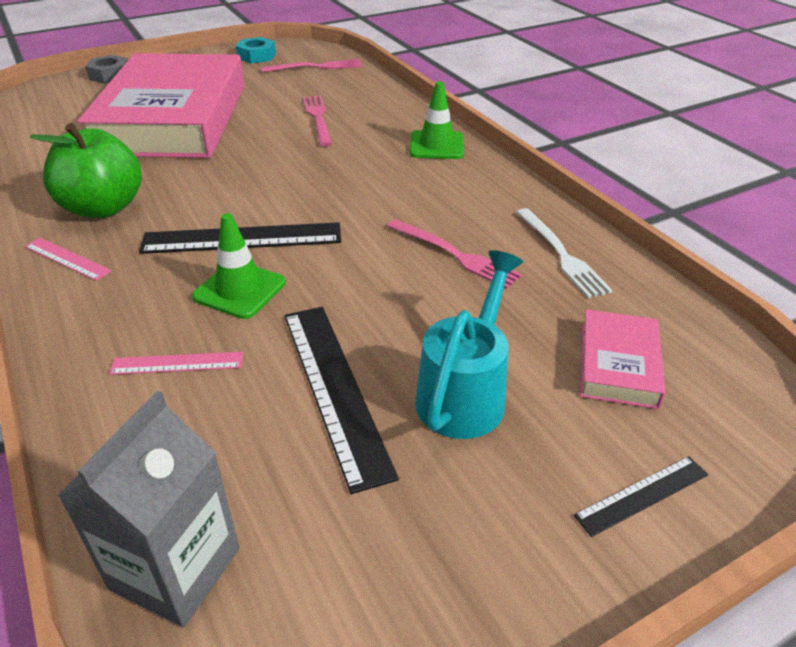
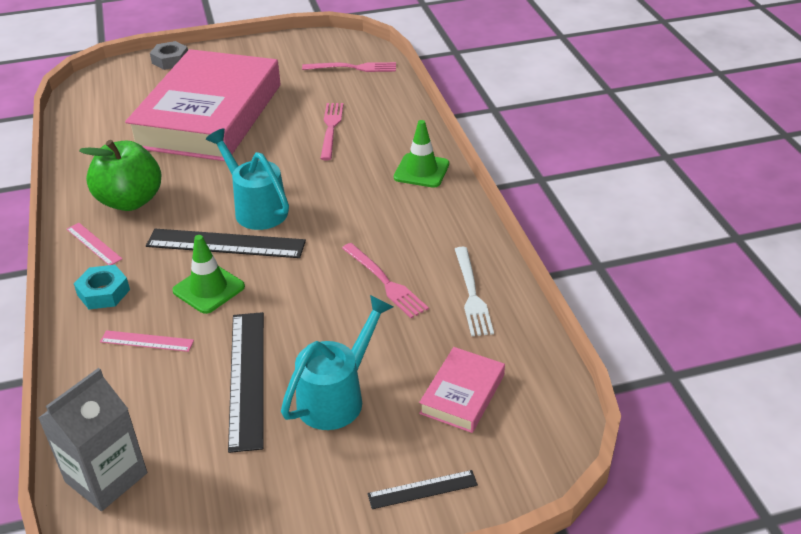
camera: 15 degrees right, 0 degrees up
(256, 56) = (304, 49): turquoise nut -> turquoise nut (103, 292)
(265, 199) = (256, 209): none -> turquoise watering can

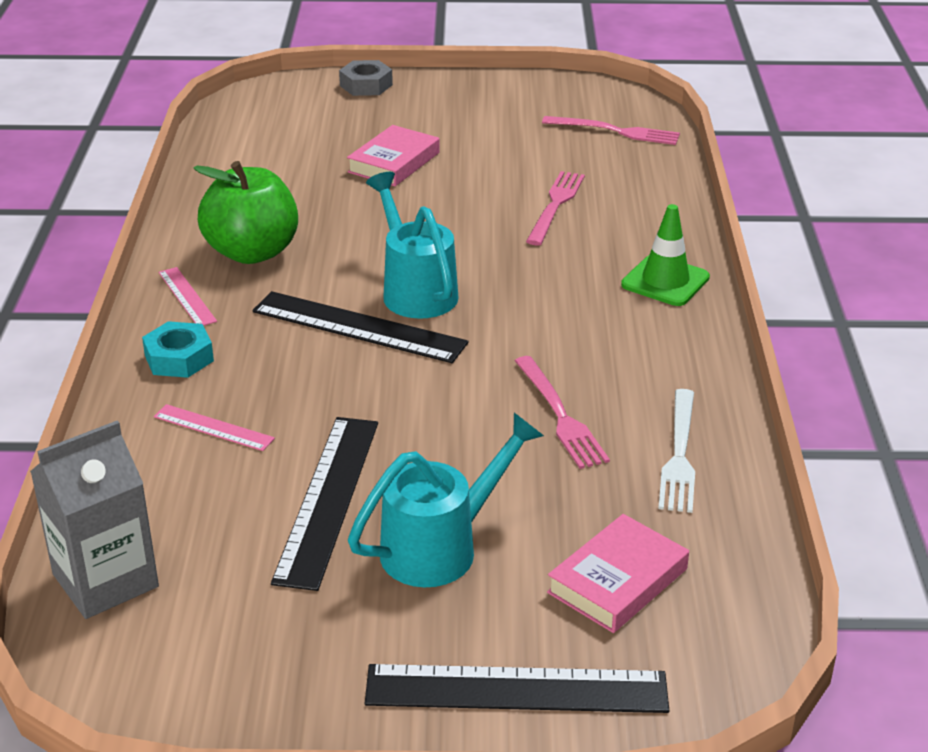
camera: 15 degrees right, 5 degrees down
(209, 115) = (394, 162): pink book -> pink book, size x0.40
(209, 289) = (316, 379): green traffic cone -> none
(422, 489) = (516, 689): black ruler -> black ruler, size x1.90

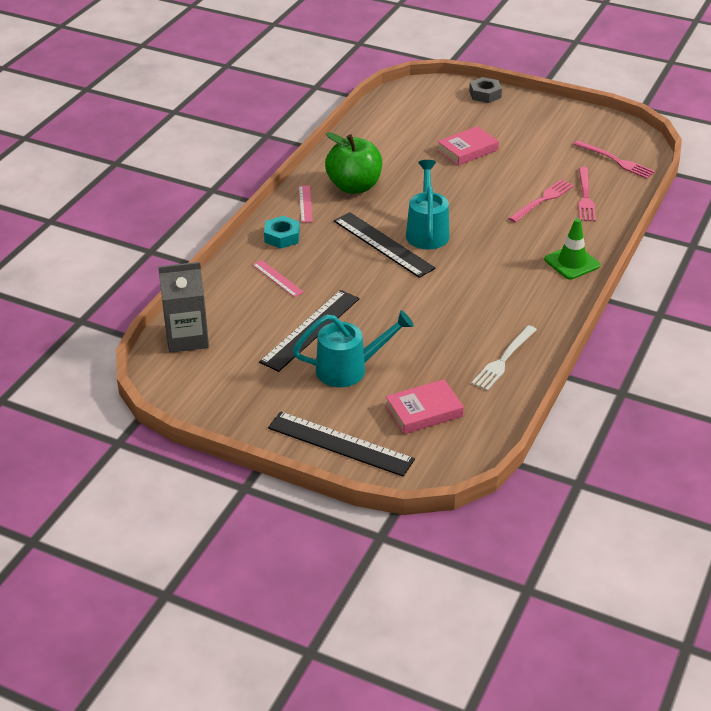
camera: 25 degrees right, 5 degrees up
(560, 416) = (456, 321): pink fork -> pink fork (585, 197)

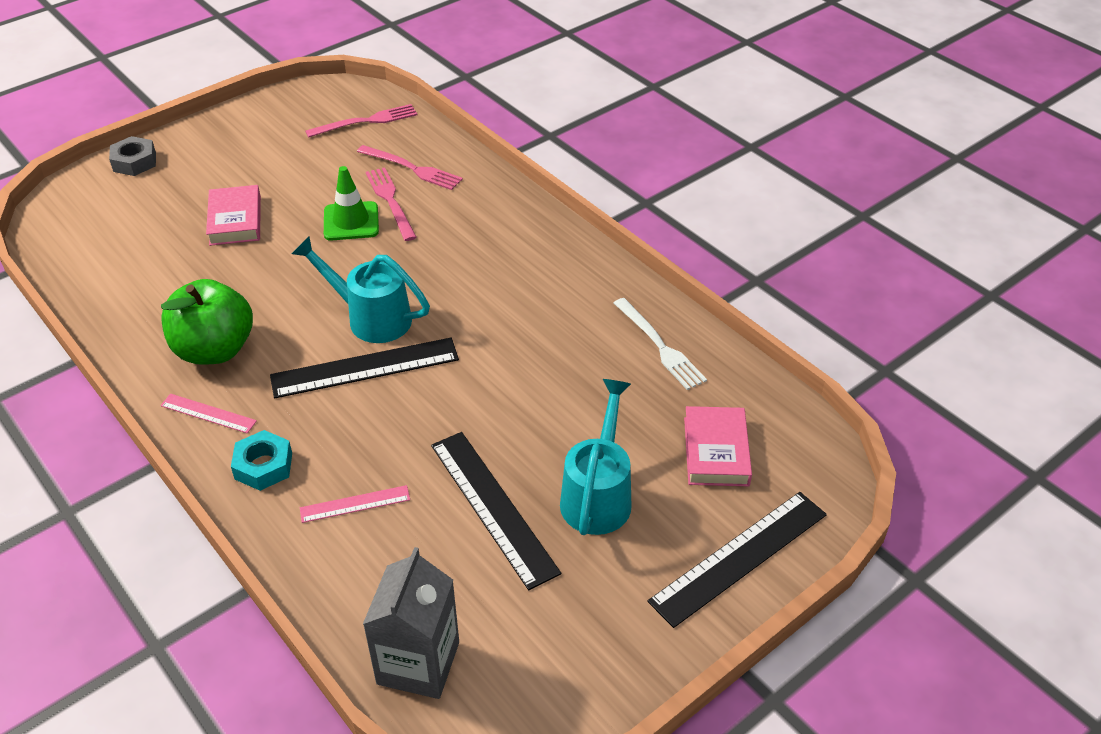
camera: 65 degrees left, 5 degrees up
(572, 262) = (522, 225): green traffic cone -> green traffic cone (351, 221)

